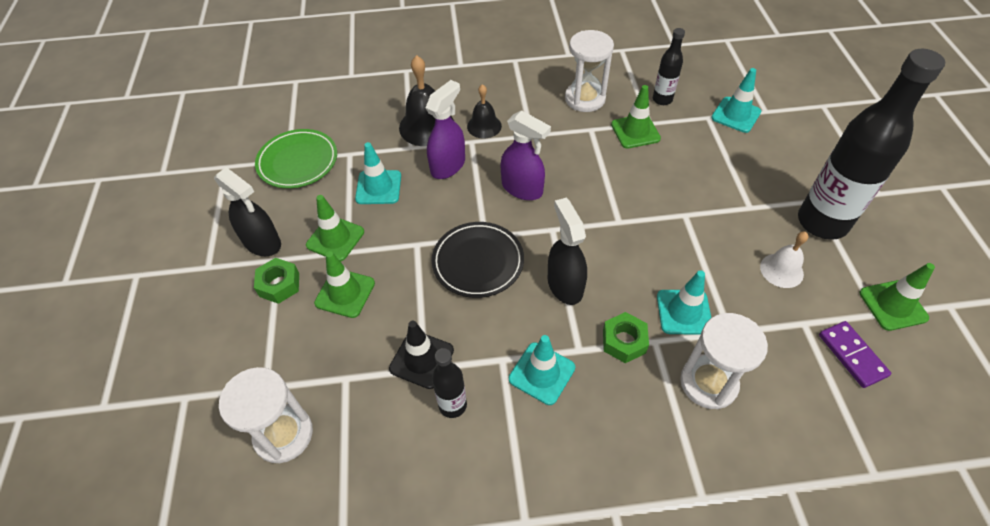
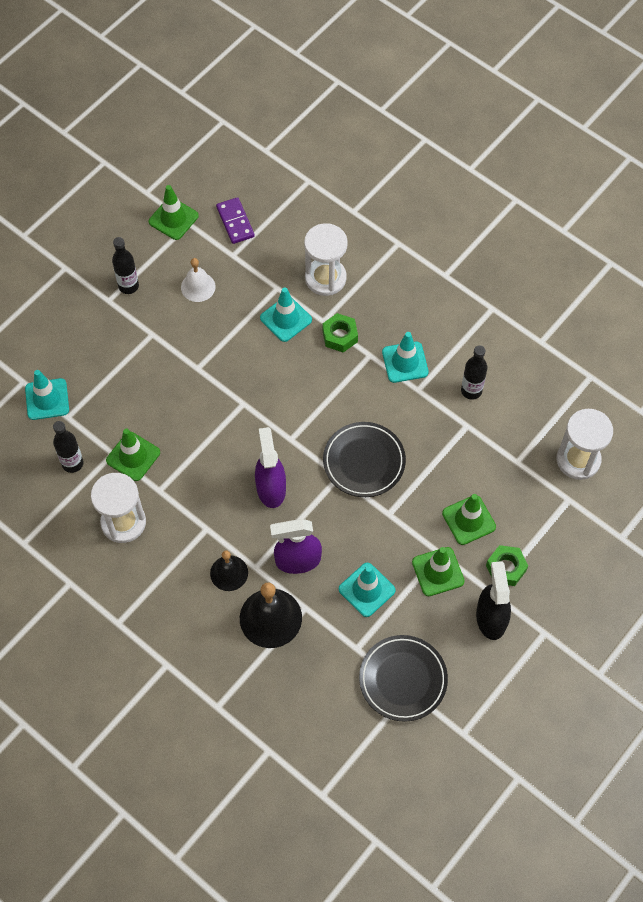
camera: 135 degrees left, 10 degrees up
(298, 162) = (403, 679): green plate -> black plate
(421, 359) = (463, 431): black traffic cone -> none
(565, 285) = (330, 396): black spray bottle -> none
(822, 222) = (128, 286): black bottle -> black bottle, size x0.47
(852, 355) = (235, 222): purple domino -> purple domino turned 45 degrees counterclockwise

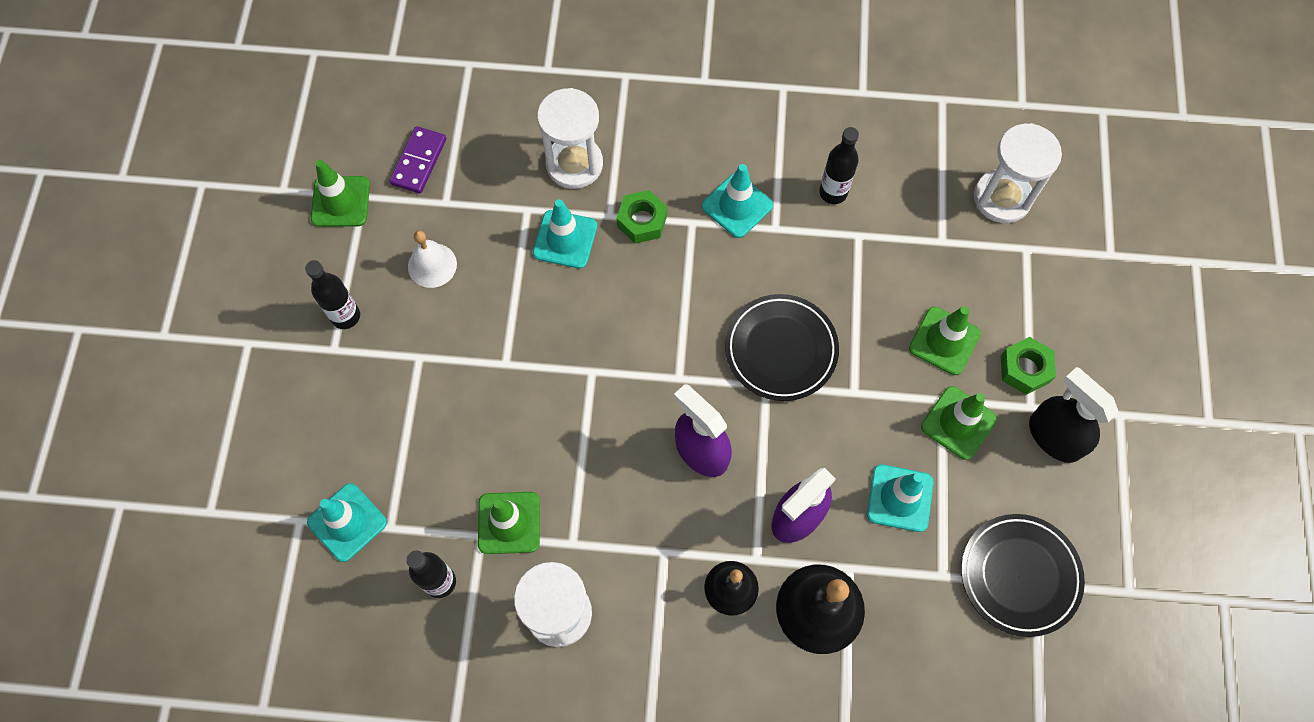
camera: 35 degrees left, 5 degrees up
(235, 222) = (419, 161): purple domino -> purple domino turned 75 degrees clockwise

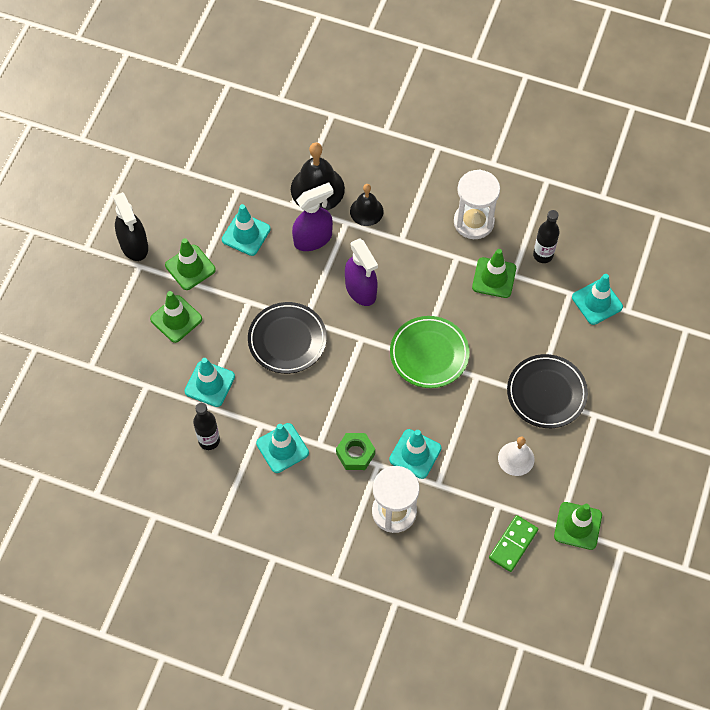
camera: 165 degrees left, 5 degrees down
(346, 316) = (583, 436): black bottle -> none
(419, 161) = (513, 544): purple domino -> green domino
(578, 379) = (429, 354): none -> green plate
(861, 263) = (209, 384): none -> turquoise traffic cone
(1002, 198) = (89, 406): white hourglass -> none
(1019, 575) = (193, 178): black plate -> black plate (546, 393)
(1024, 369) = (132, 289): green nut -> none

